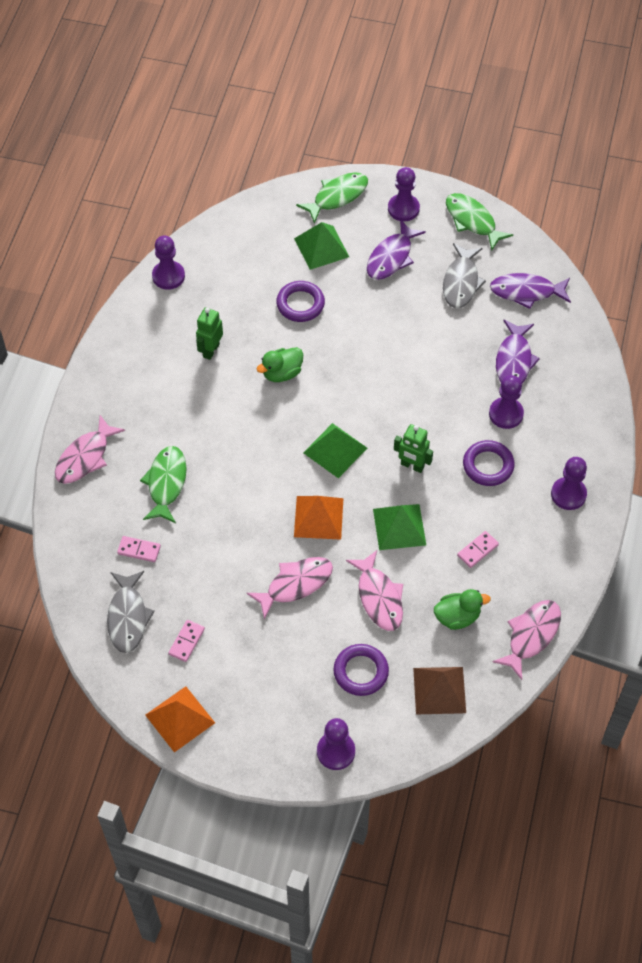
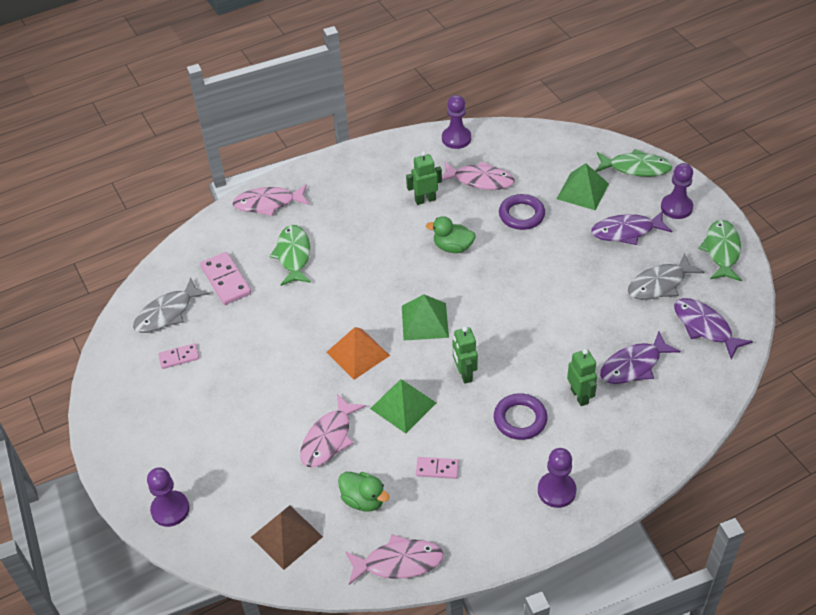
camera: 50 degrees right, 10 degrees down
(139, 550) = (226, 280): pink domino -> pink domino, size x1.69
(166, 483) = (293, 255): green fish -> green fish turned 60 degrees counterclockwise
(180, 718) = (113, 399): orange pyramid -> none
(295, 584) = (288, 382): pink fish -> pink fish (480, 180)
(361, 672) = (253, 474): purple ring -> none
(506, 414) = (579, 396): purple pawn -> green robot

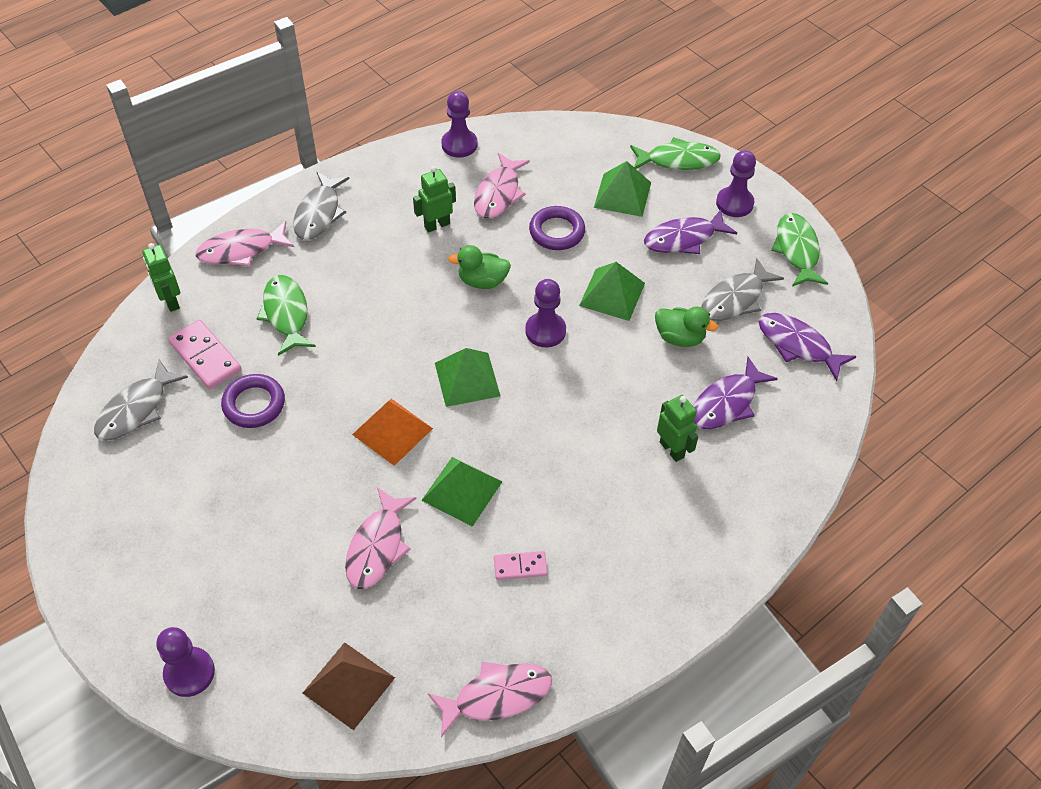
camera: 15 degrees left, 5 degrees up
(179, 357) = (163, 466): pink domino -> none
(334, 181) = (319, 213): none -> grey fish
(363, 500) = (437, 621): green duck -> green duck (679, 338)
(464, 374) = (529, 440): green robot -> green robot (170, 301)
(480, 180) = (498, 194): pink fish -> pink fish turned 105 degrees clockwise
(520, 419) = (607, 488): purple ring -> purple ring (254, 404)
(556, 269) = (612, 294): none -> green pyramid
(556, 491) = (669, 573): purple pawn -> purple pawn (545, 331)

